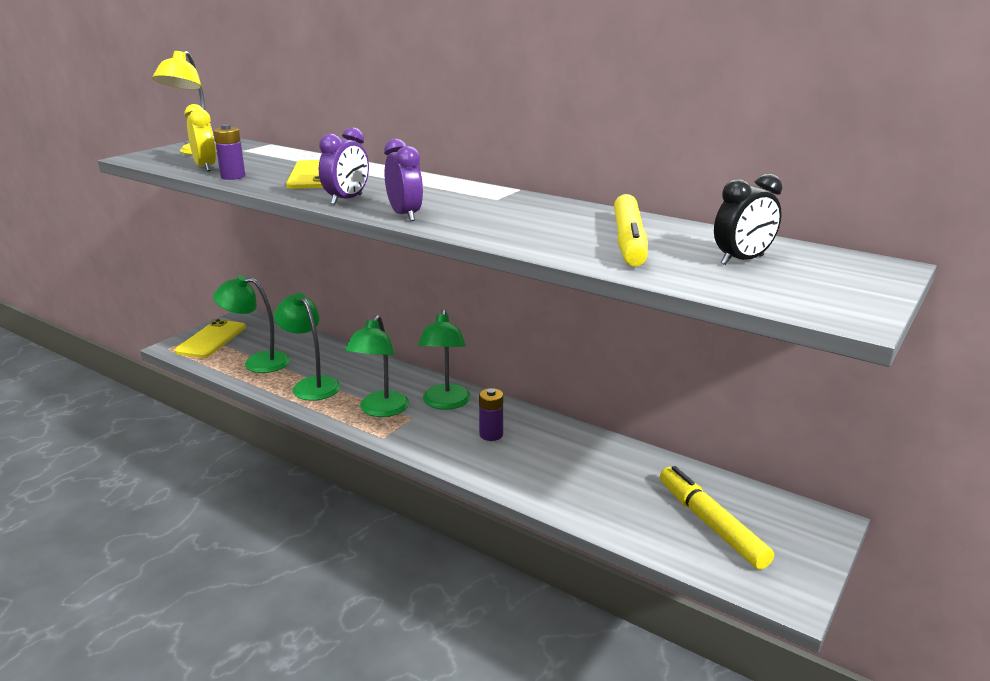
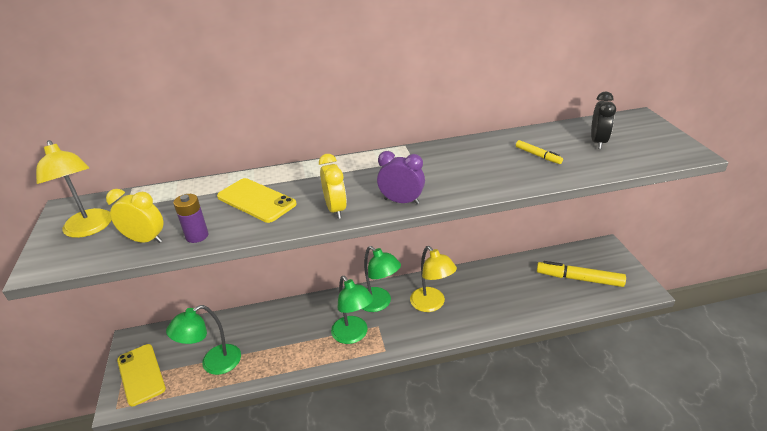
camera: 45 degrees left, 10 degrees up
(311, 385) = (282, 351): green lamp -> none
(347, 199) = (335, 209): purple clock -> yellow clock
(491, 434) = (432, 304): purple battery -> yellow lamp
(629, 241) = (538, 155): yellow marker -> yellow marker, size x0.51

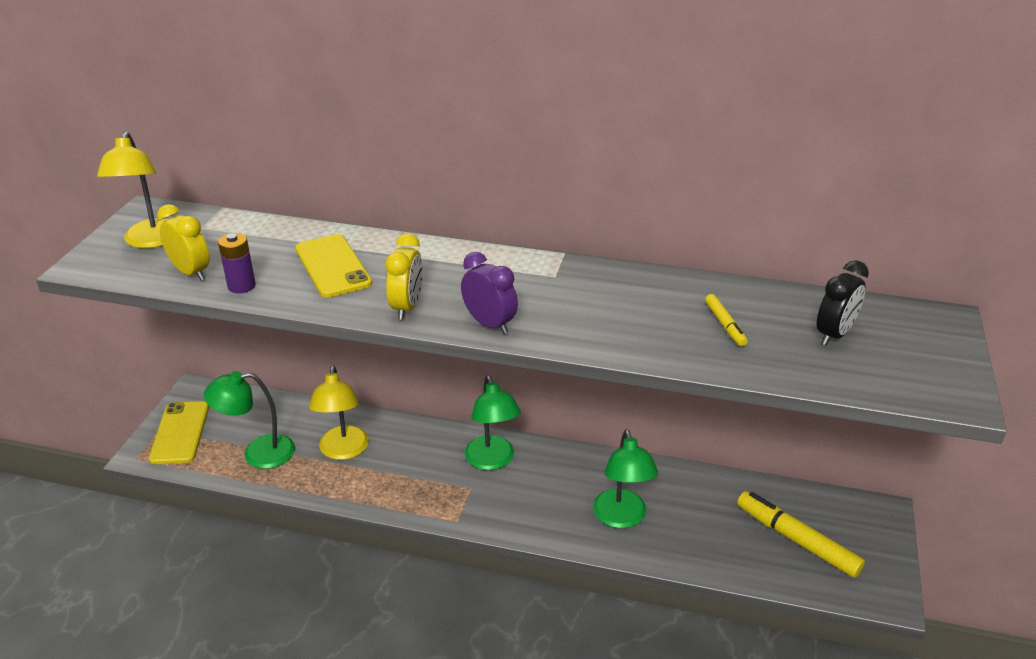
camera: 25 degrees right, 0 degrees up
(353, 335) = (433, 487): green lamp -> green lamp (621, 518)
(432, 304) = (558, 489): yellow lamp -> yellow lamp (343, 451)

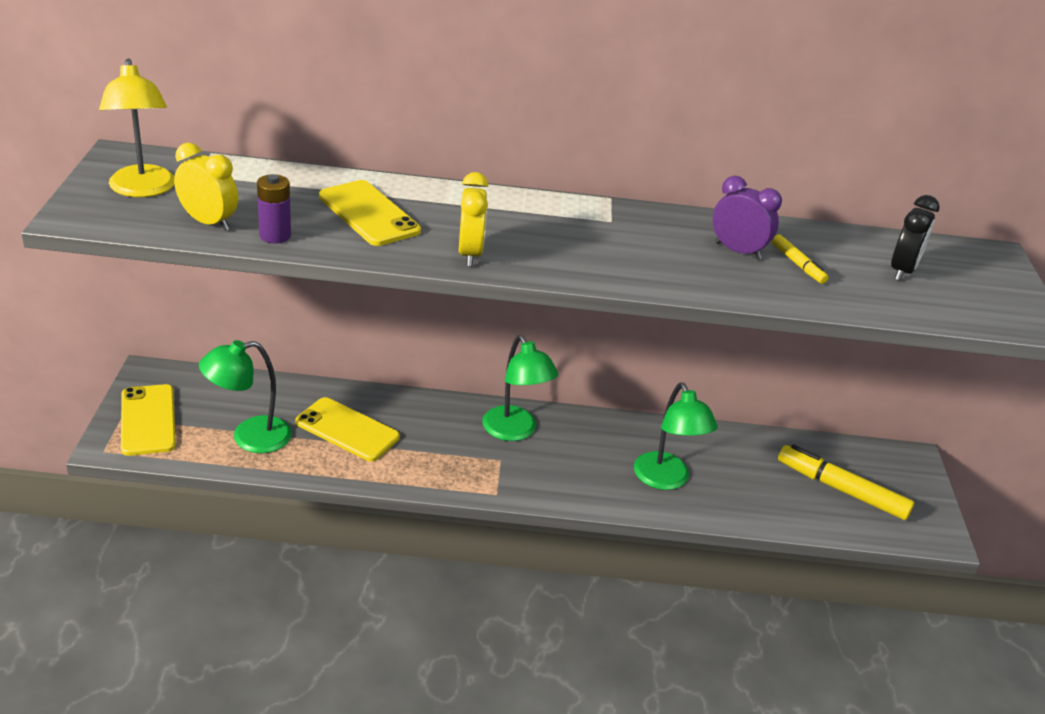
camera: 15 degrees left, 0 degrees up
(343, 451) = (347, 430): yellow lamp -> yellow phone
(489, 324) = (564, 269): purple clock -> purple clock (737, 251)

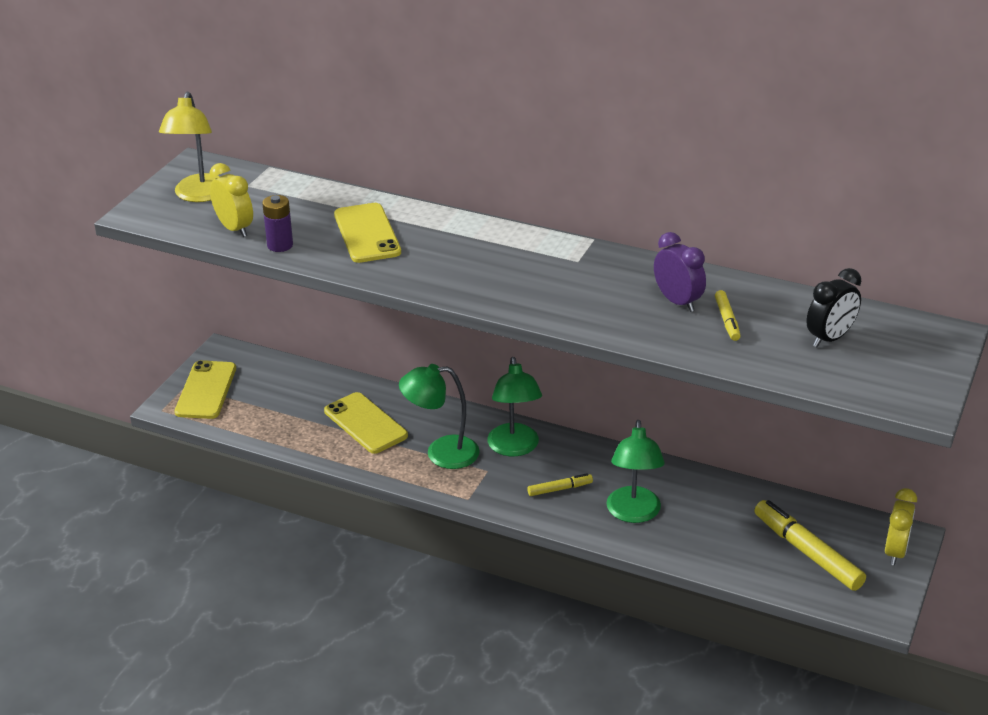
camera: 25 degrees right, 0 degrees up
(249, 437) = (281, 417): green lamp -> green lamp (441, 453)
(470, 254) = (430, 278): yellow clock -> yellow clock (895, 552)
(582, 467) = (559, 489): none -> yellow marker

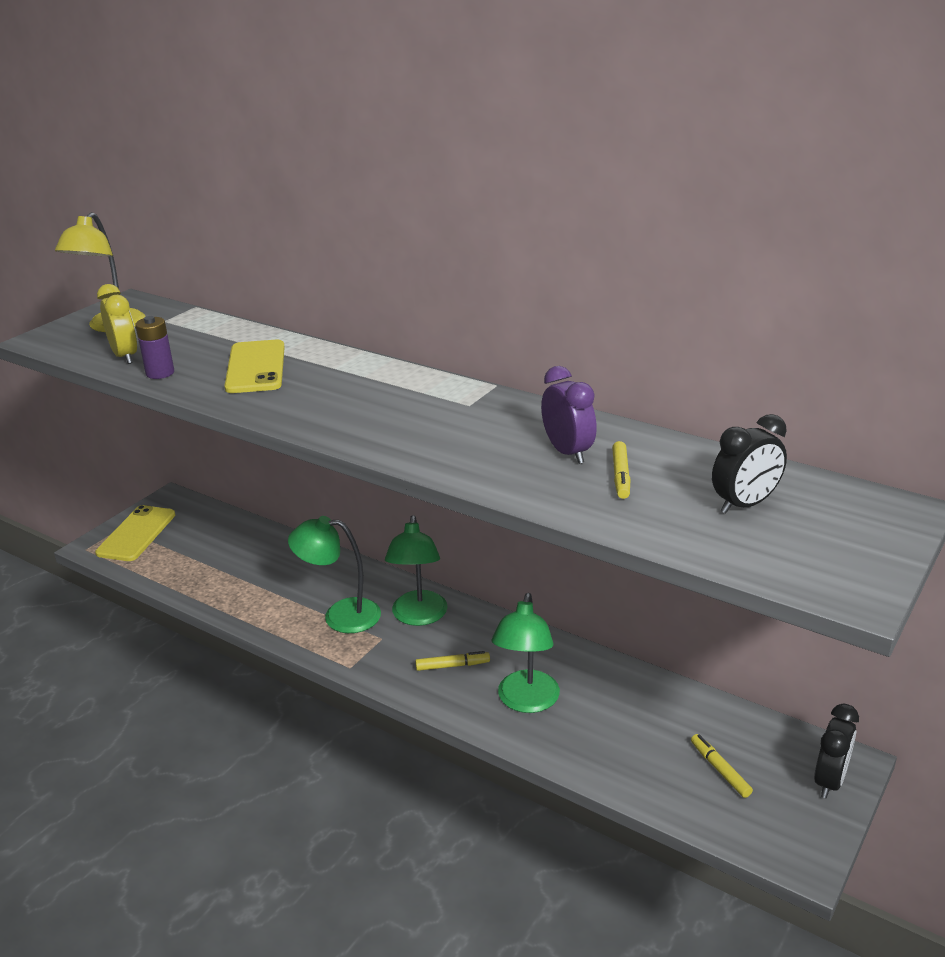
camera: 10 degrees right, 5 degrees down
(365, 423) = (275, 578): yellow phone -> none
(807, 552) = (719, 770): yellow marker -> yellow marker, size x0.51
(895, 552) = (829, 780): yellow clock -> black clock

